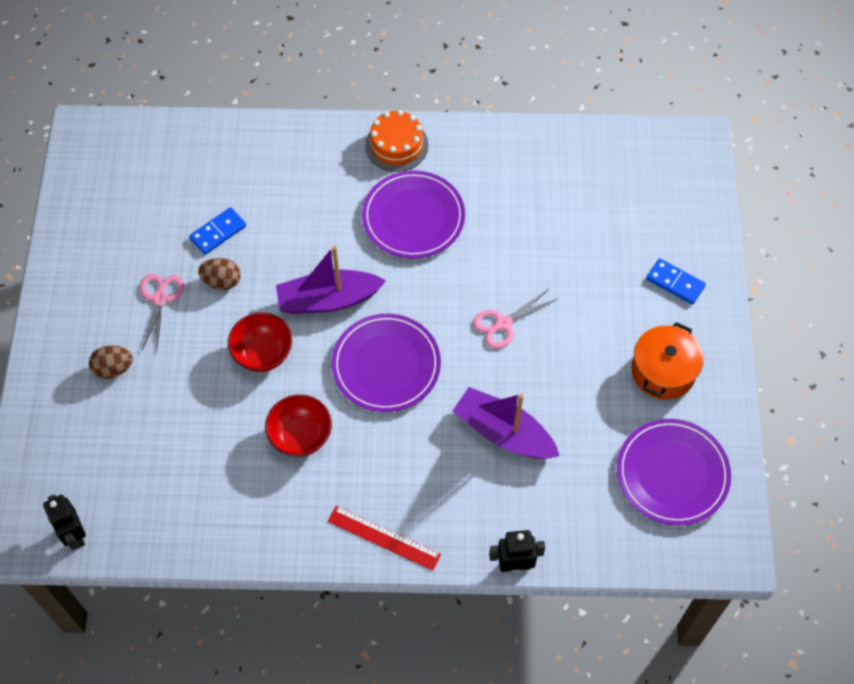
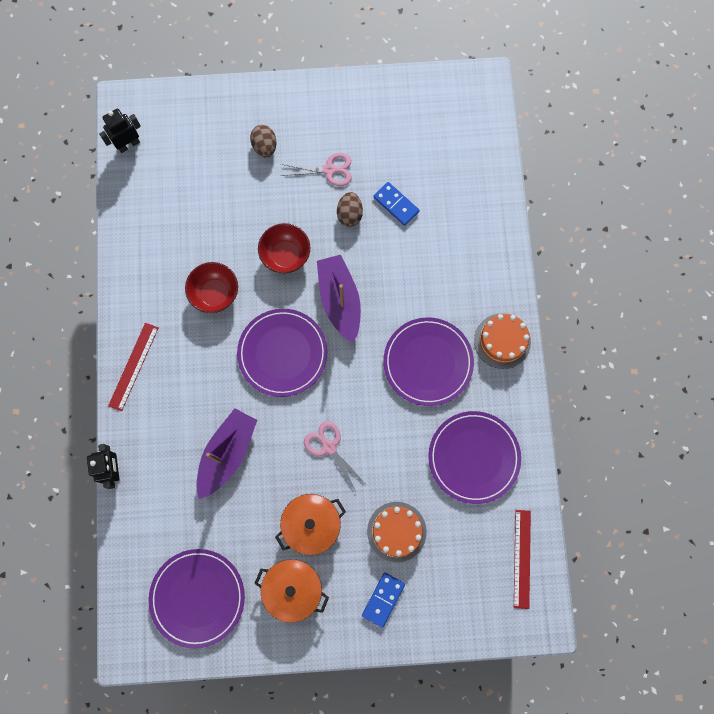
camera: 85 degrees right, 15 degrees up
(524, 184) = (473, 457): none -> purple plate
(591, 347) = (311, 524): none -> orange pot
(602, 264) = (396, 531): none -> orange cake
(633, 152) = (522, 558): none -> red ruler

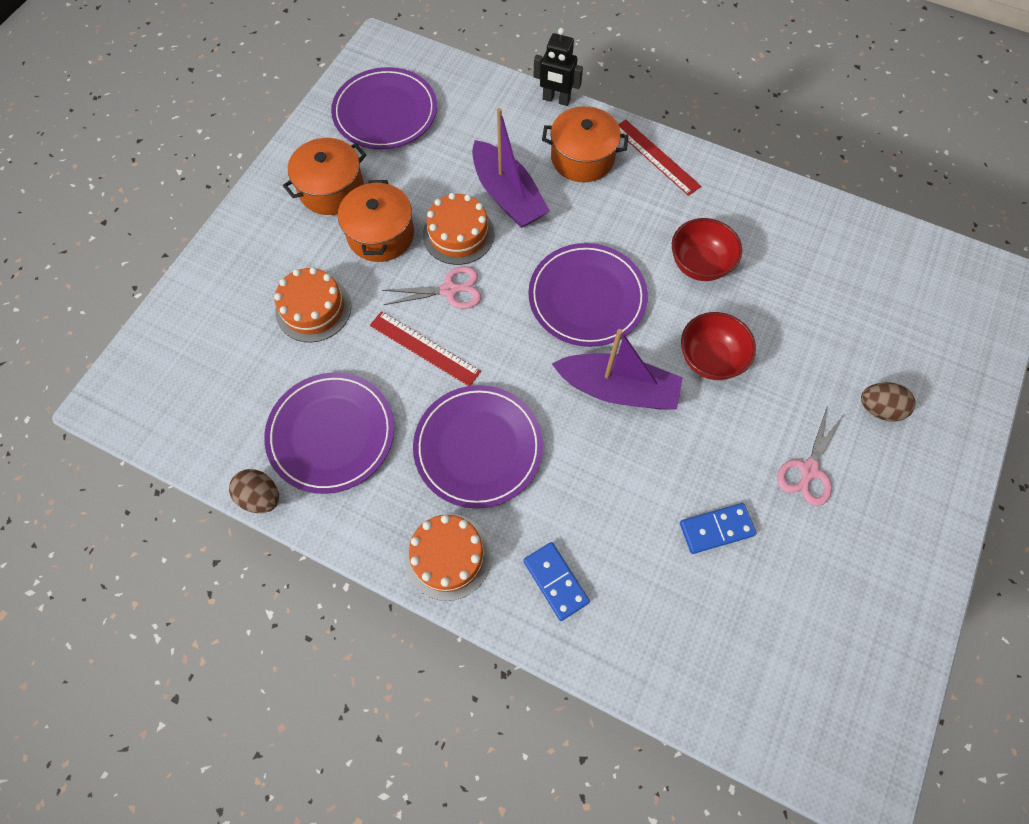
camera: 120 degrees right, 10 degrees down
(128, 144) = (943, 262): black robot -> none
(162, 419) = (582, 158): none -> orange pot
(280, 469) = (458, 234): none -> orange cake
(349, 214) = (730, 462): brown egg -> brown egg (261, 497)
(383, 599) = (258, 261): blue domino -> blue domino (555, 581)
(522, 558) = (185, 420): red ruler -> red ruler (424, 348)

